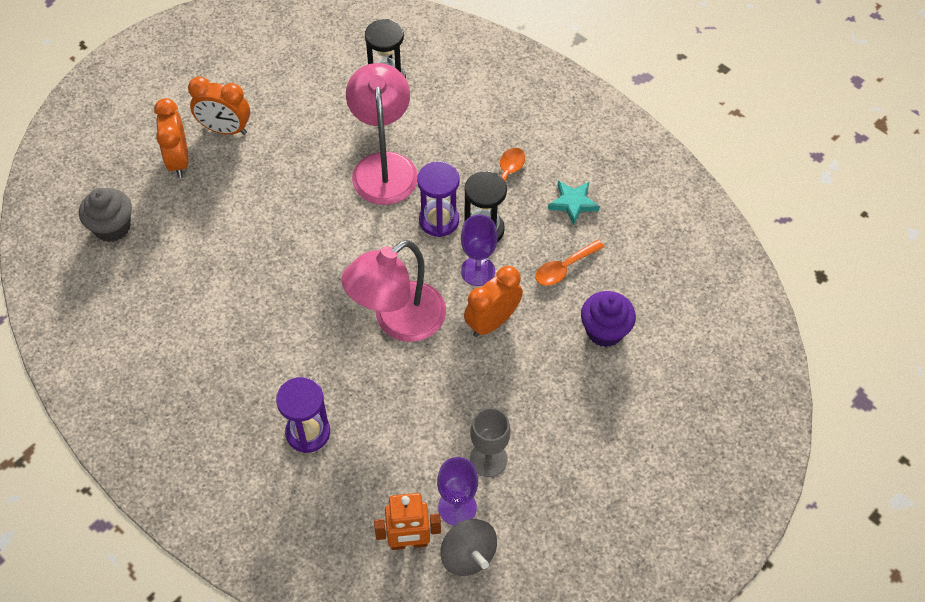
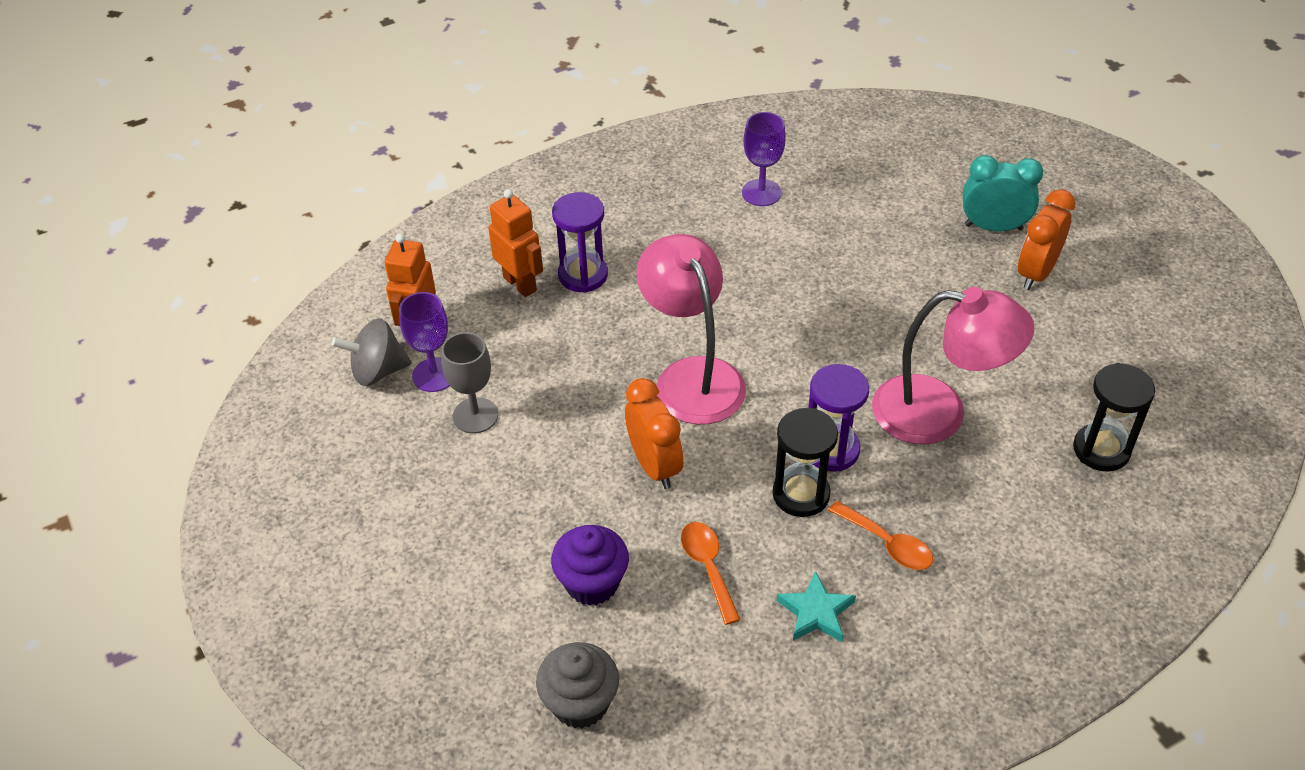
camera: 110 degrees right, 10 degrees down
(112, 227) = (907, 166): grey cupcake -> grey cupcake (580, 703)
(178, 160) = (993, 227): orange clock -> turquoise clock
(332, 479) = (520, 284): none -> orange robot
(477, 271) = (736, 471): purple goblet -> purple goblet (761, 193)

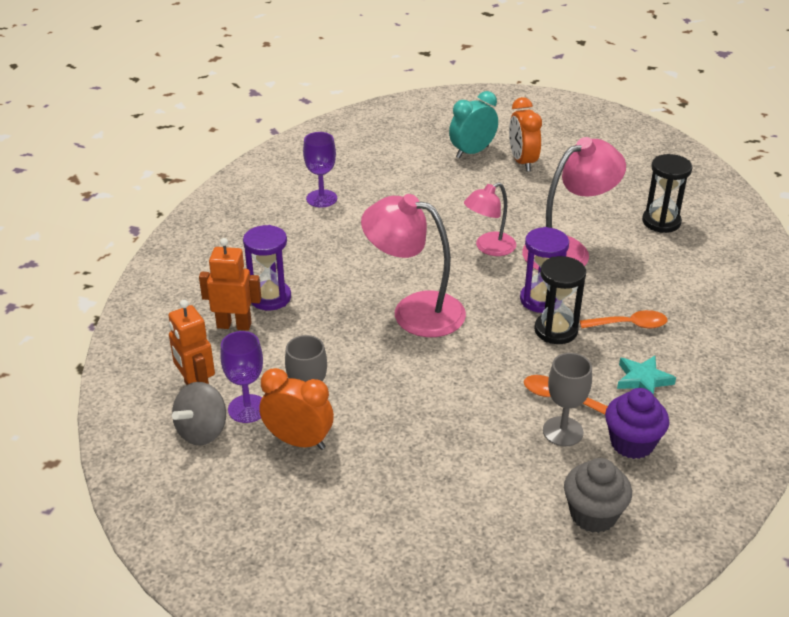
camera: 45 degrees left, 10 degrees down
(592, 583) = (510, 450): purple cupcake -> purple cupcake (632, 443)
(654, 466) = (458, 368): orange clock -> orange clock (298, 441)
(663, 602) = (563, 431): none -> grey goblet
(857, 355) = (489, 248): none -> pink lamp

